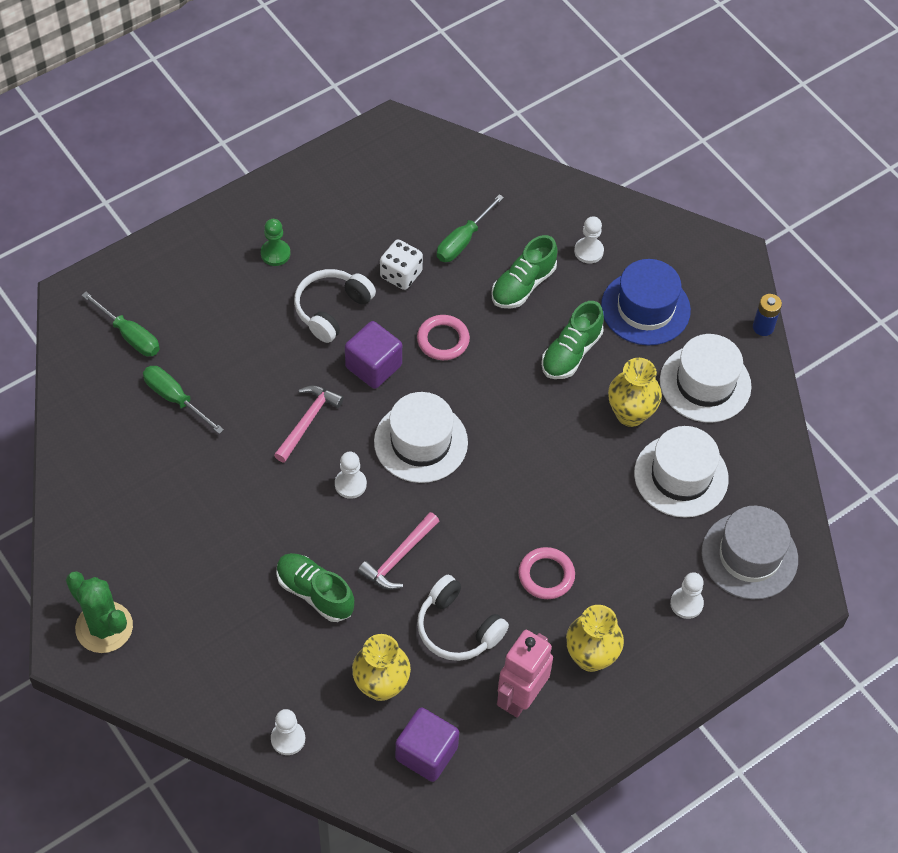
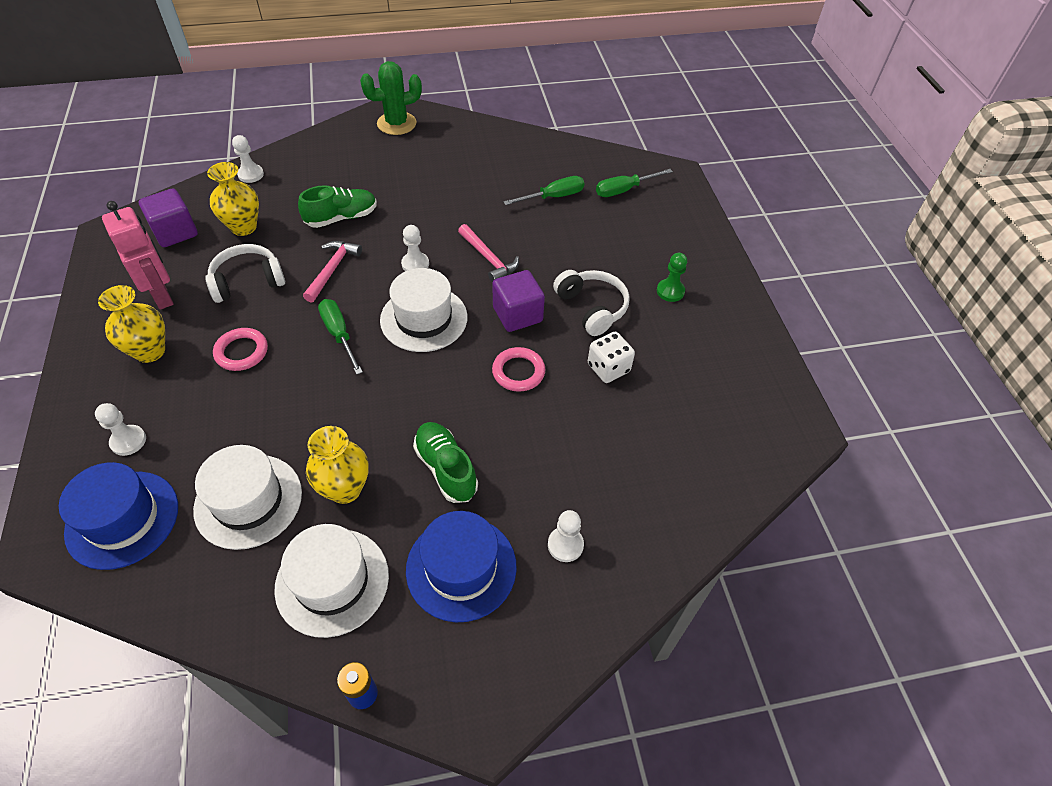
camera: 115 degrees right, 5 degrees down
(399, 557) = (332, 269): pink hammer -> pink hammer turned 45 degrees clockwise
(463, 241) = (628, 432): green screwdriver -> green screwdriver (339, 334)
(523, 285) = (549, 462): green shoe -> none
(749, 556) = (122, 519): grey hat -> blue hat

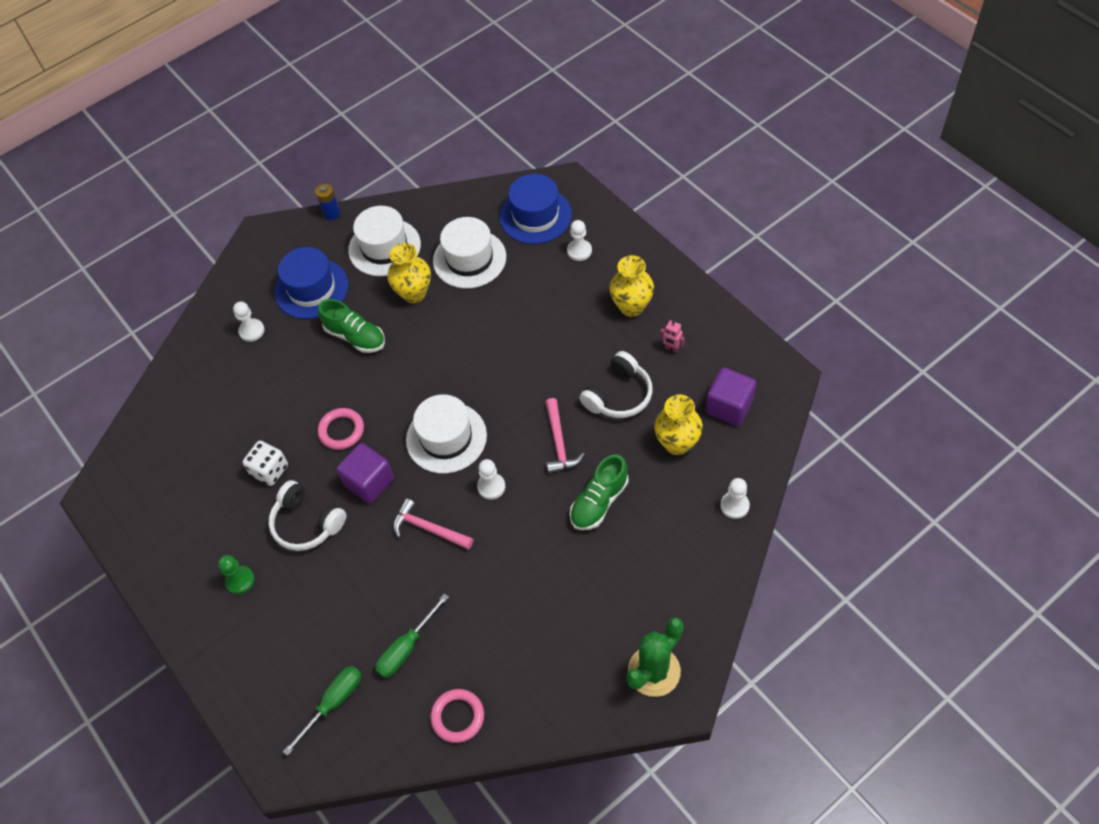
camera: 160 degrees right, 5 degrees up
(162, 296) = (672, 348): pink robot -> pink robot, size x0.44
(241, 352) = (565, 339): pink ring -> pink ring (457, 717)
(339, 334) = (503, 389): green screwdriver -> none

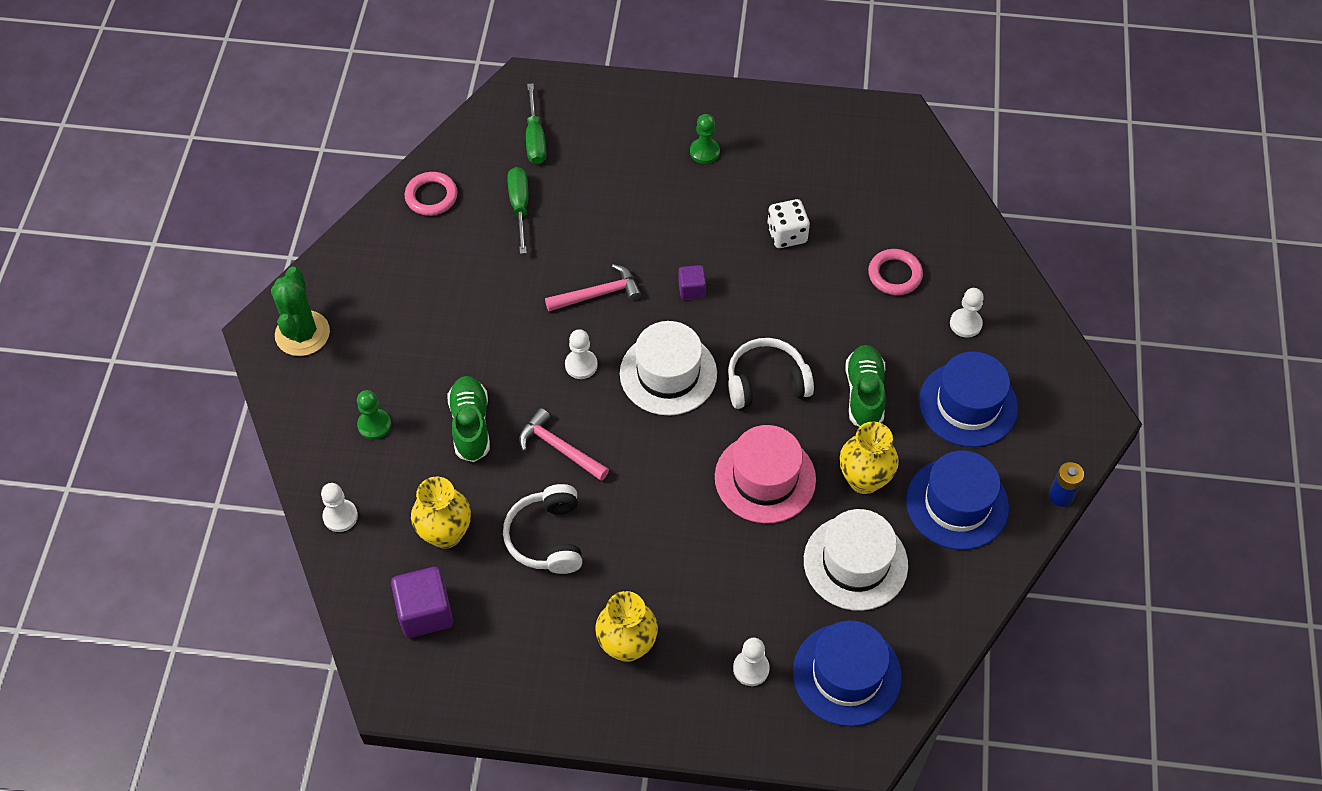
camera: 130 degrees right, 0 degrees up
(306, 523) = (704, 223): white headphones -> white headphones (766, 382)
(341, 430) = (768, 308): pink ring -> pink ring (894, 275)
(355, 337) = (864, 394): green shoe -> green shoe turned 105 degrees clockwise
(369, 482) = (691, 289): purple cube -> purple cube, size x0.56
(384, 247) = (957, 504): white hat -> blue hat
(463, 334) = (765, 478): none -> pink hat
(661, 553) = (374, 425): none -> green pawn
(672, 348) = (539, 630): pink robot -> none

